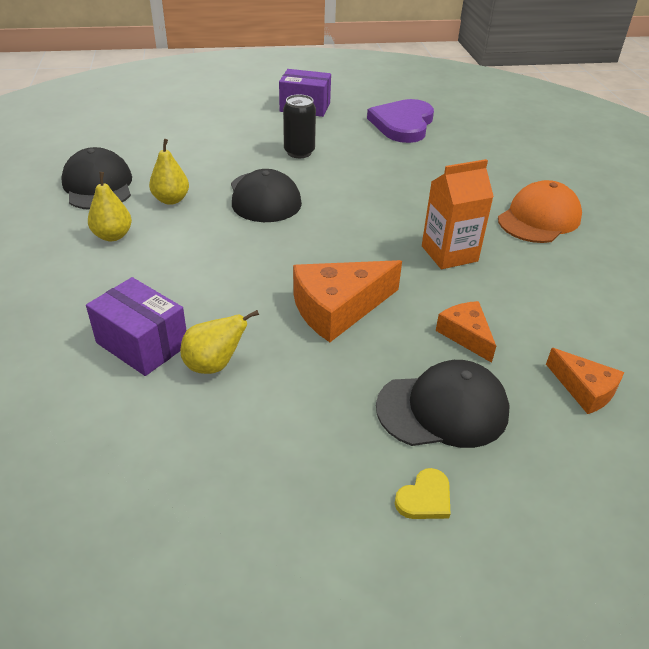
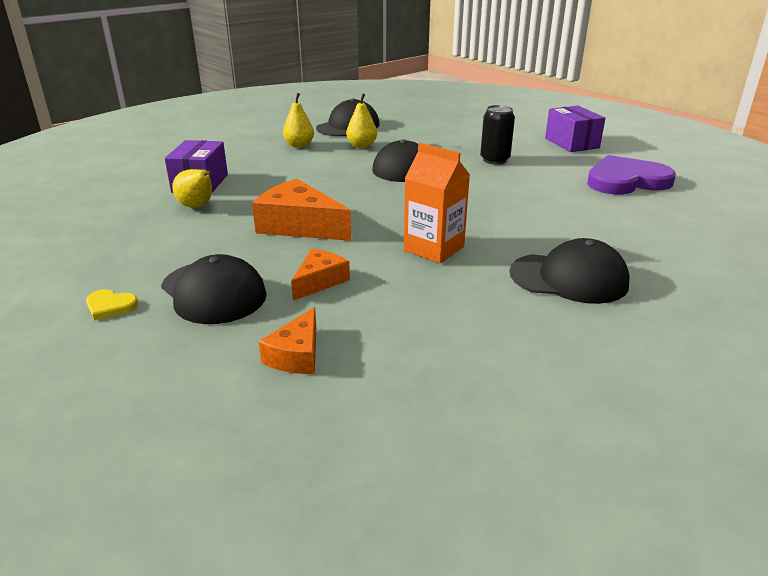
camera: 60 degrees right, 10 degrees down
(539, 218) = (569, 278): orange cap -> black cap

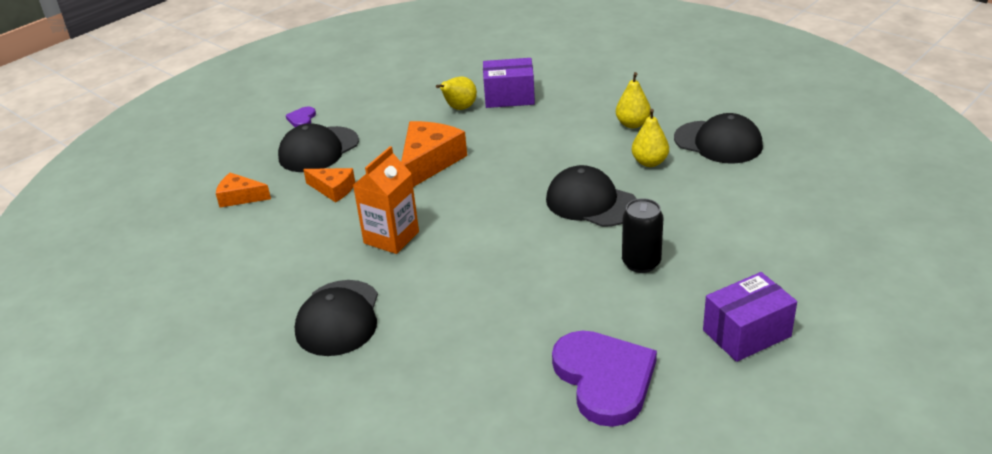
camera: 85 degrees right, 5 degrees up
(110, 306) = (302, 119): yellow heart -> purple heart

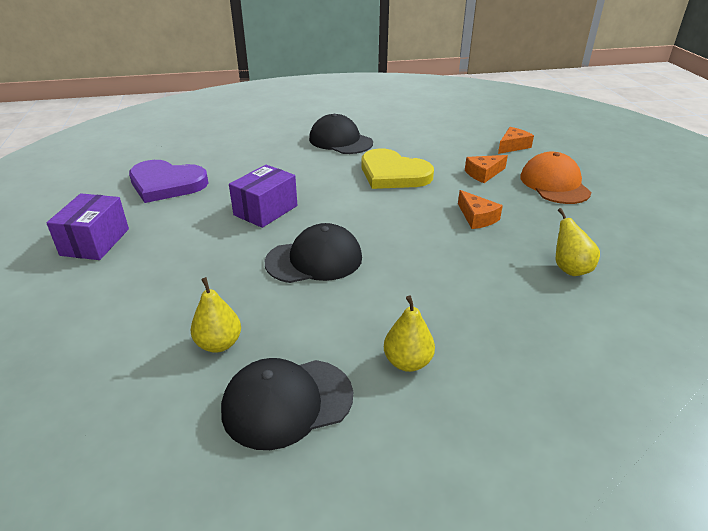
camera: 125 degrees right, 0 degrees up
(302, 119) = (623, 192): purple heart -> none
(318, 150) = (554, 184): black cap -> orange cap
(391, 237) = (393, 174): orange carton -> yellow heart
(429, 162) = (477, 217): orange cheese -> orange cheese, size x0.58
(509, 97) = (568, 310): purple box -> purple box (265, 210)
(641, 263) = (216, 242): black can -> none
(649, 162) = (322, 326): yellow pear -> yellow pear (219, 344)

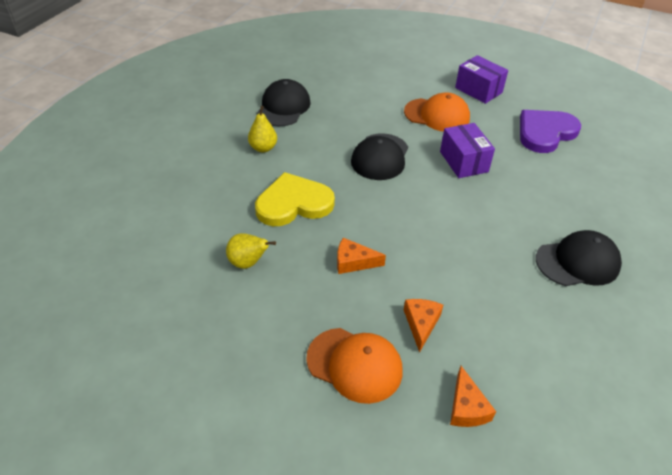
camera: 125 degrees right, 10 degrees up
(184, 252) = (437, 115): none -> orange cap
(219, 344) = (341, 102): yellow pear -> none
(393, 174) = (471, 258): yellow heart -> yellow heart (293, 203)

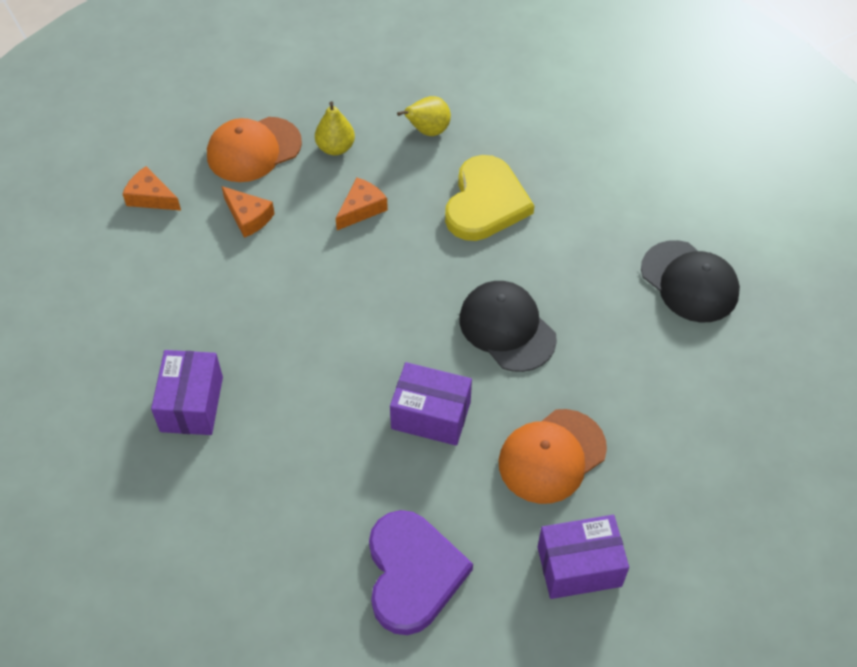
camera: 125 degrees right, 10 degrees up
(263, 148) = (608, 220): yellow pear -> yellow pear (335, 148)
(578, 262) = (192, 404): black cap -> purple box

